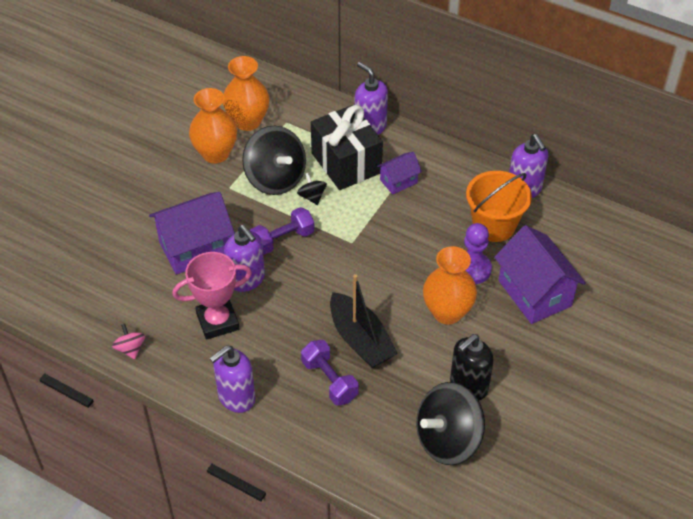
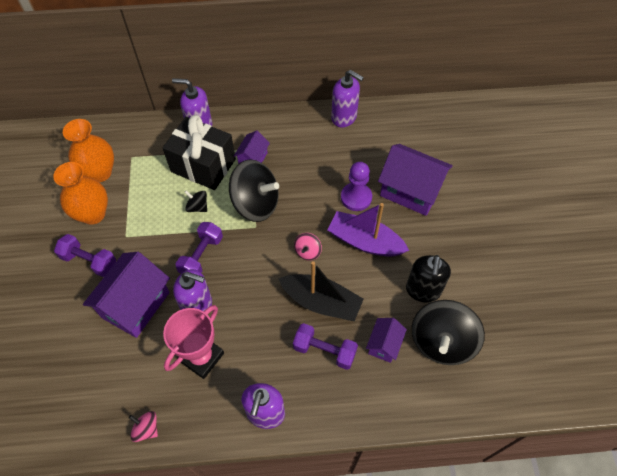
camera: 35 degrees left, 10 degrees up
(183, 191) = (89, 261): none -> purple dumbbell
(275, 178) = (157, 208): black spinning top -> black spinning top (256, 204)
(383, 290) = (307, 251): none -> pink spinning top
(389, 409) = (384, 345): none -> purple house
(447, 312) = (365, 241): orange vase -> purple boat
(494, 225) = (345, 155): orange bucket -> none

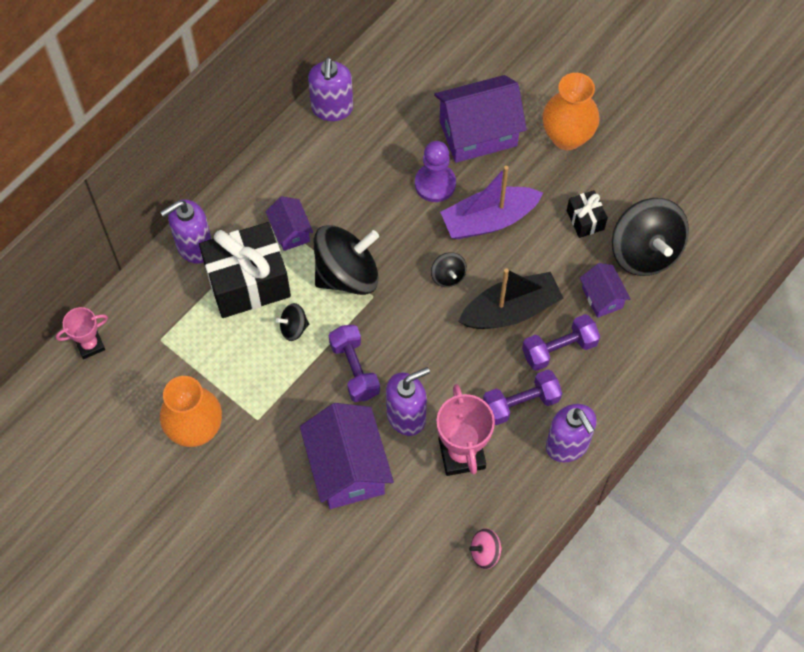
camera: 45 degrees left, 5 degrees up
(89, 261) = (251, 474): purple dumbbell -> purple dumbbell (521, 403)
(100, 132) = (90, 345): none -> pink trophy
(100, 172) = (147, 385): orange vase -> orange vase (567, 137)
(307, 251) = (448, 276): pink spinning top -> black spinning top
(344, 117) = (332, 108): purple soap dispenser -> purple soap dispenser turned 105 degrees clockwise
(423, 290) = (585, 220): black soap dispenser -> black gift

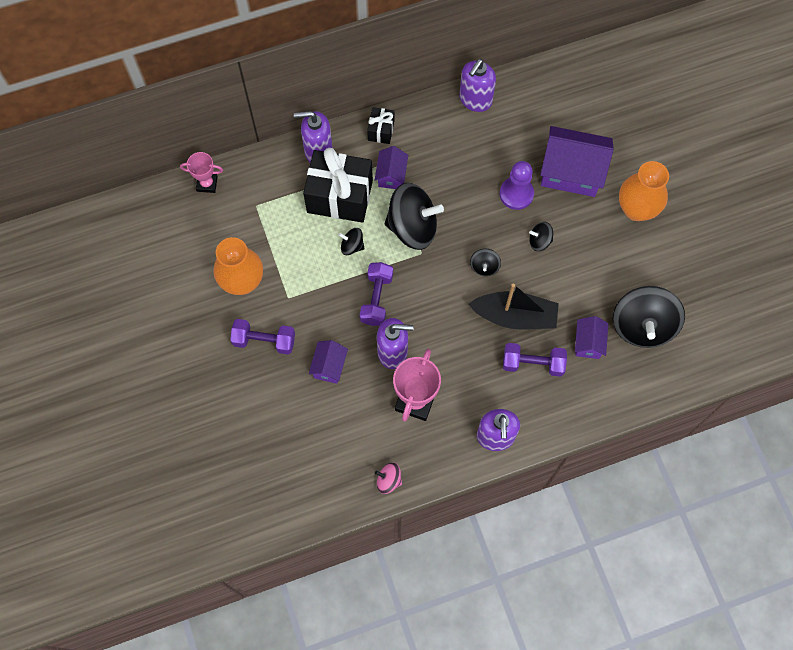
camera: 30 degrees right, 5 degrees up
(347, 468) = (329, 366): purple house -> purple house, size x0.53
(489, 220) = (539, 241): purple boat -> black spinning top
(521, 403) = (480, 388): purple dumbbell -> purple dumbbell (264, 341)
(585, 220) = (611, 278): black gift -> black gift (381, 130)

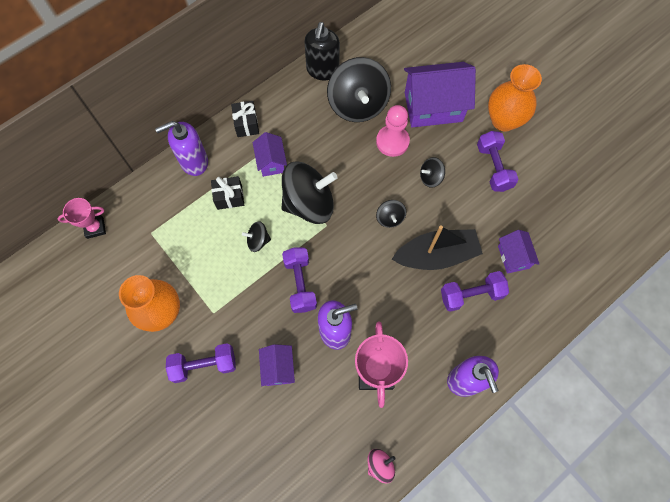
camera: 20 degrees left, 0 degrees up
(340, 196) = (229, 197): black gift -> black gift, size x0.47
(388, 480) = (380, 465): pink spinning top -> pink spinning top turned 150 degrees clockwise
(475, 100) = (322, 70): purple soap dispenser -> black soap dispenser
(516, 194) = (392, 141): purple pawn -> pink pawn
(606, 252) = (493, 167): none -> purple dumbbell
(642, 326) = (554, 224): black spinning top -> black spinning top (358, 104)

